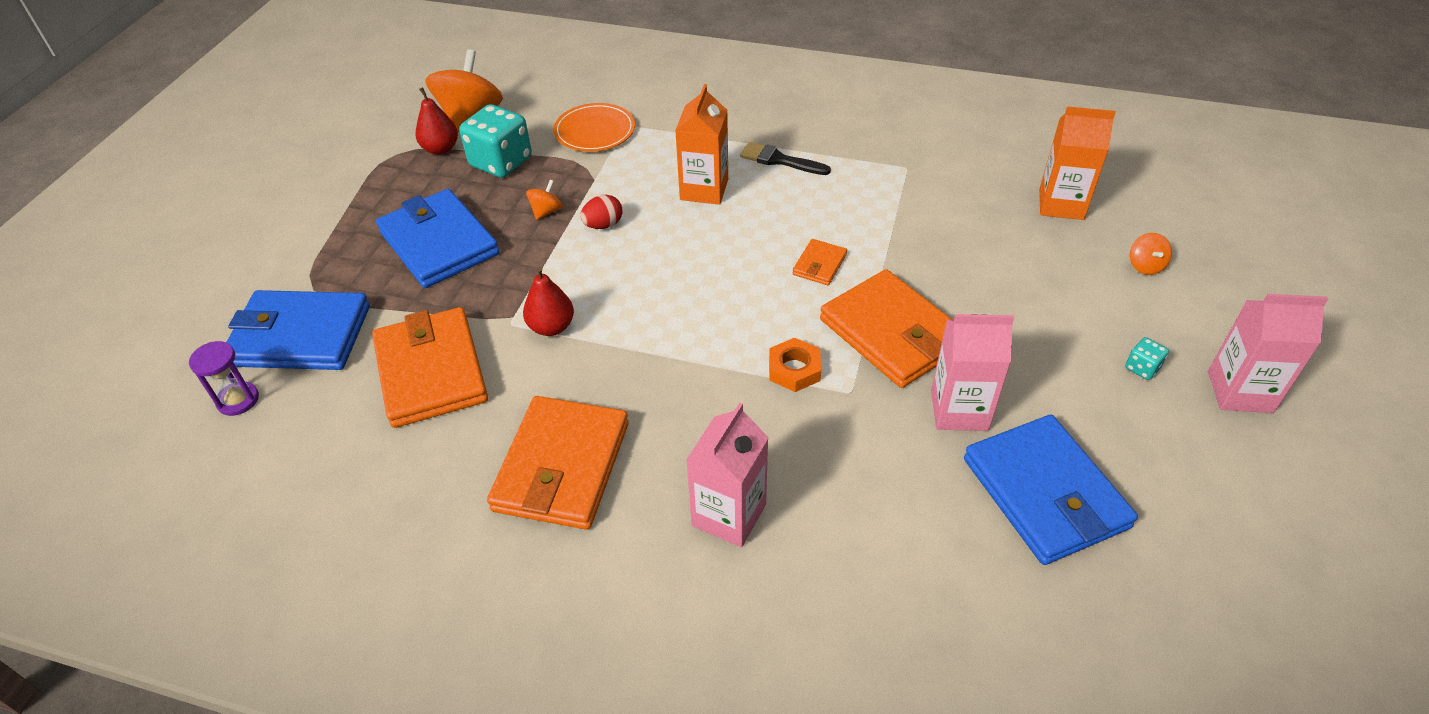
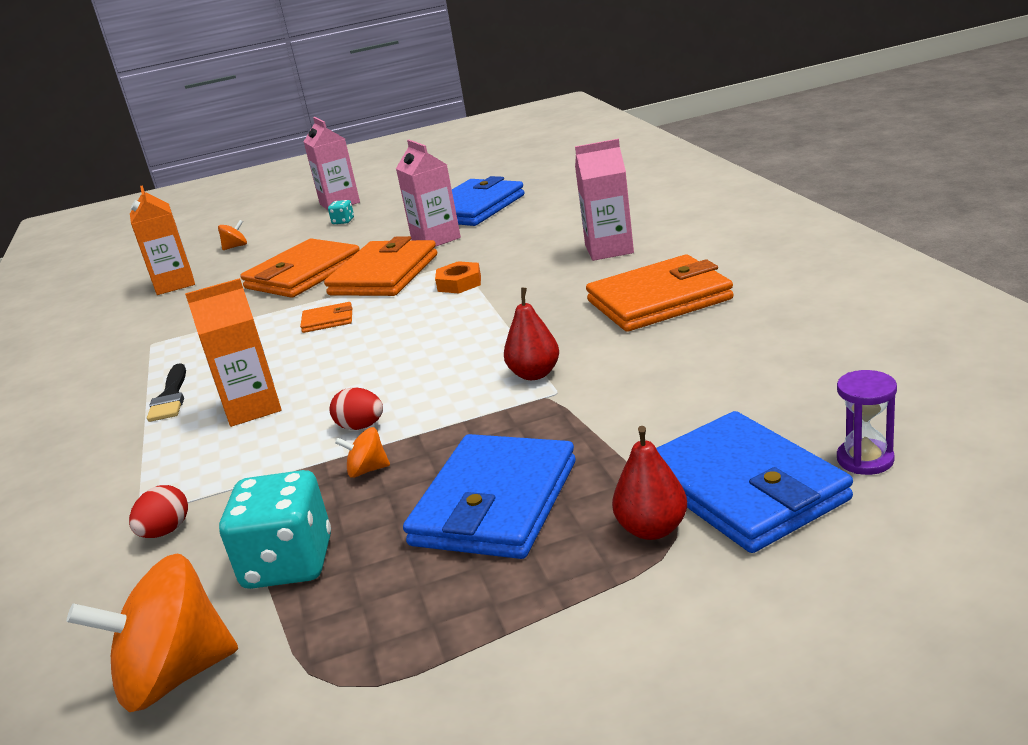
camera: 120 degrees left, 20 degrees down
(431, 371) = (664, 391): orange wallet -> orange wallet (303, 274)
(441, 149) = (291, 643): red pear -> red pear (652, 529)
(595, 131) = (166, 531): orange plate -> red egg

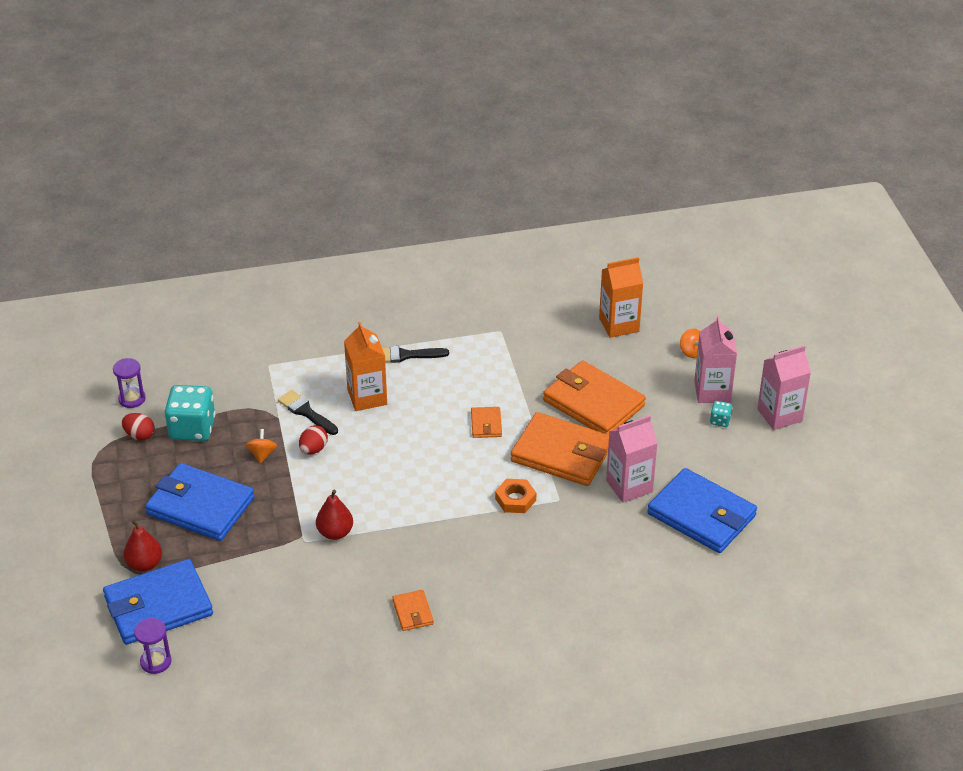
camera: 90 degrees right, 15 degrees up
(166, 531) = (246, 378): red egg -> red egg (139, 435)
(175, 675) = (132, 399): orange spinning top -> purple hourglass
(273, 451) = (306, 412): none -> black brush
(609, 249) = (533, 598): pink carton -> pink carton (712, 391)
(659, 300) = (413, 612): orange wallet -> orange wallet, size x0.46

